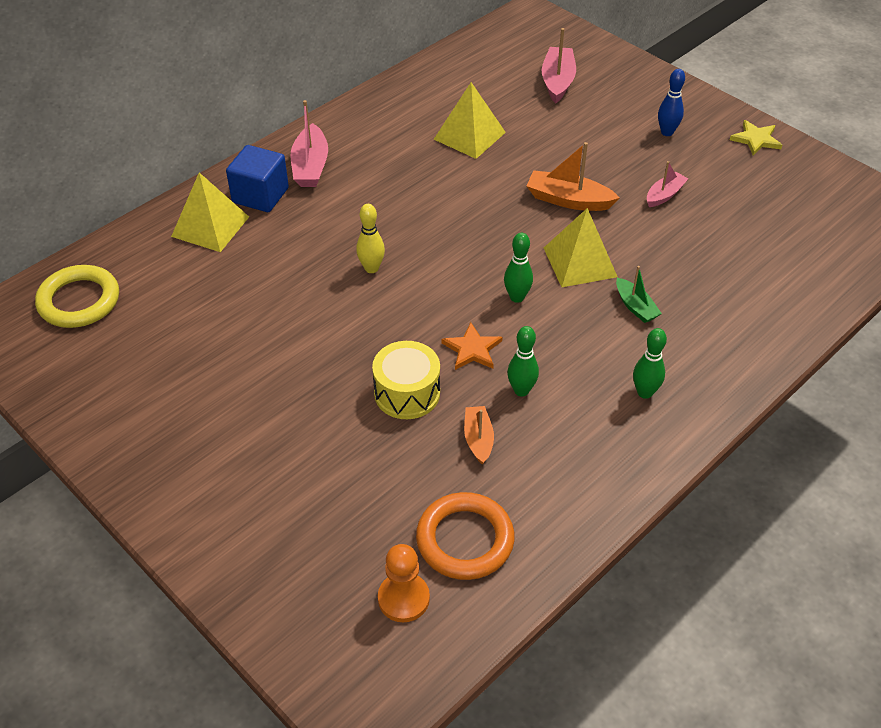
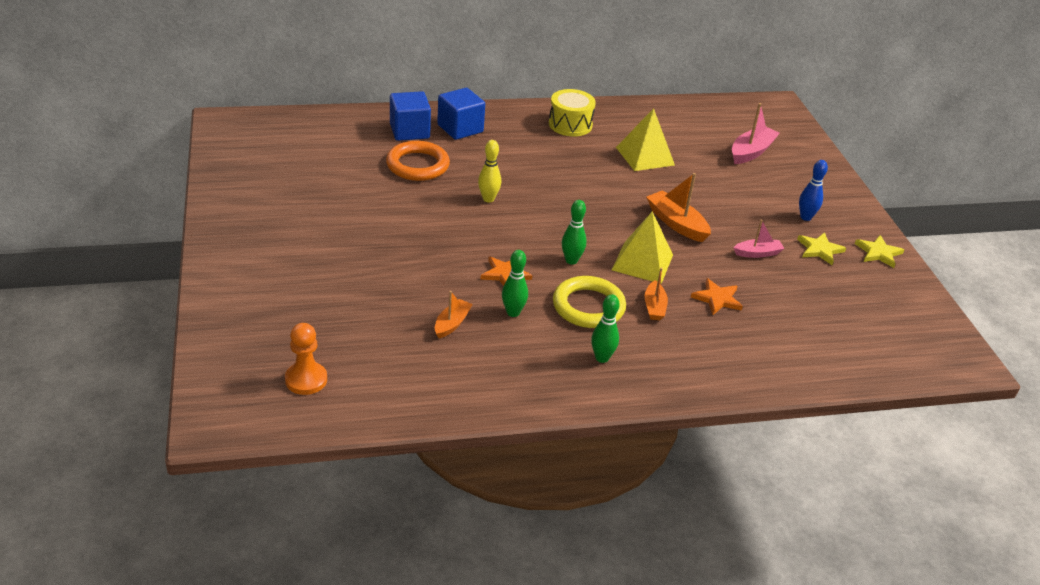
camera: 30 degrees right, 10 degrees down
(79, 301) = (288, 134): yellow ring -> yellow ring (588, 306)
(210, 226) = (409, 131): yellow pyramid -> blue cube
(310, 166) = (511, 127): pink boat -> none
(407, 393) = (433, 276): yellow drum -> yellow drum (570, 124)
(465, 540) = (380, 371): orange ring -> orange ring (417, 165)
(635, 307) = (654, 307): green boat -> orange boat
(677, 266) = (717, 299): none -> orange star
(709, 162) = (819, 250): none -> yellow star

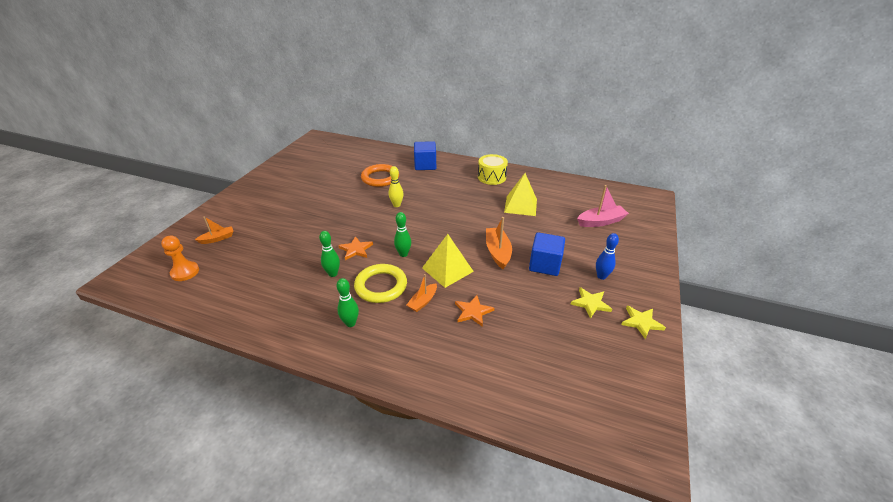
camera: 35 degrees right, 0 degrees up
(409, 131) = (397, 160): blue cube -> blue cube (544, 265)
(452, 324) = (292, 268): orange boat -> orange boat (217, 238)
(757, 253) = (537, 290): pink boat -> none

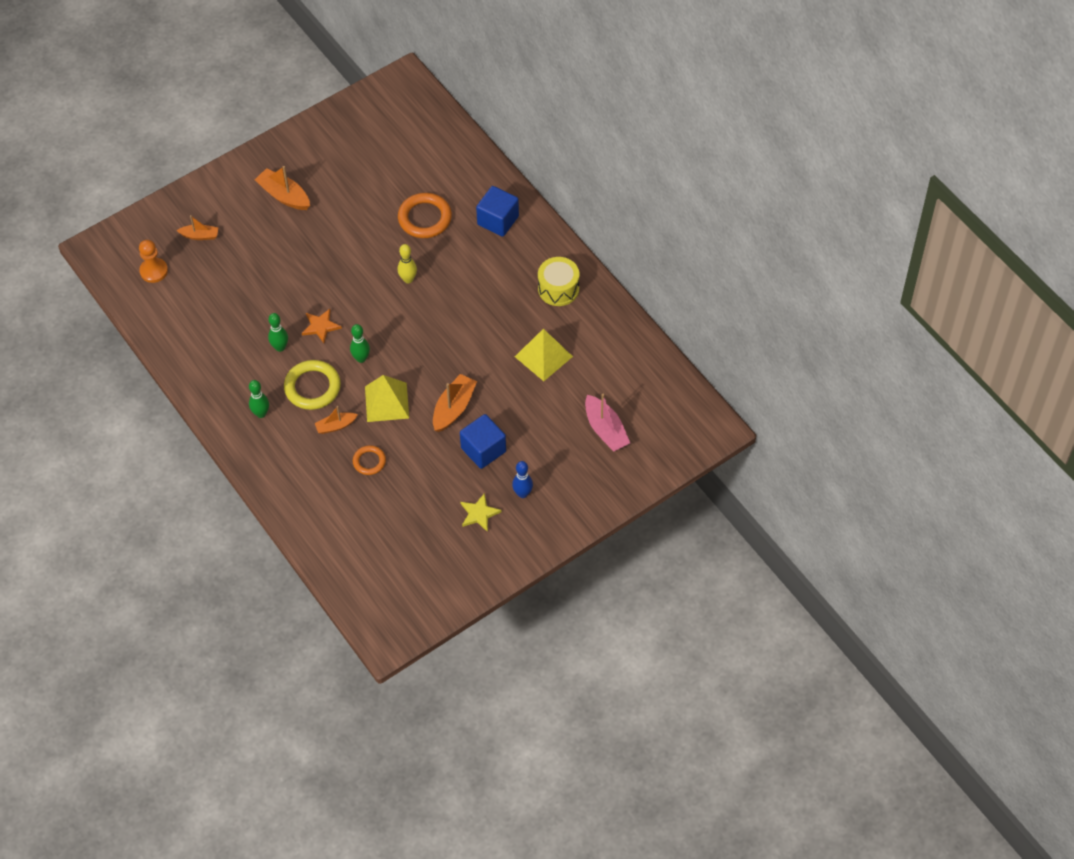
camera: 35 degrees right, 20 degrees up
(274, 199) = (284, 196): none -> orange boat
(473, 312) = (369, 461): orange star -> orange ring
(600, 221) = (605, 430): pink boat -> pink boat turned 45 degrees clockwise
(641, 322) = (501, 556): yellow star -> none

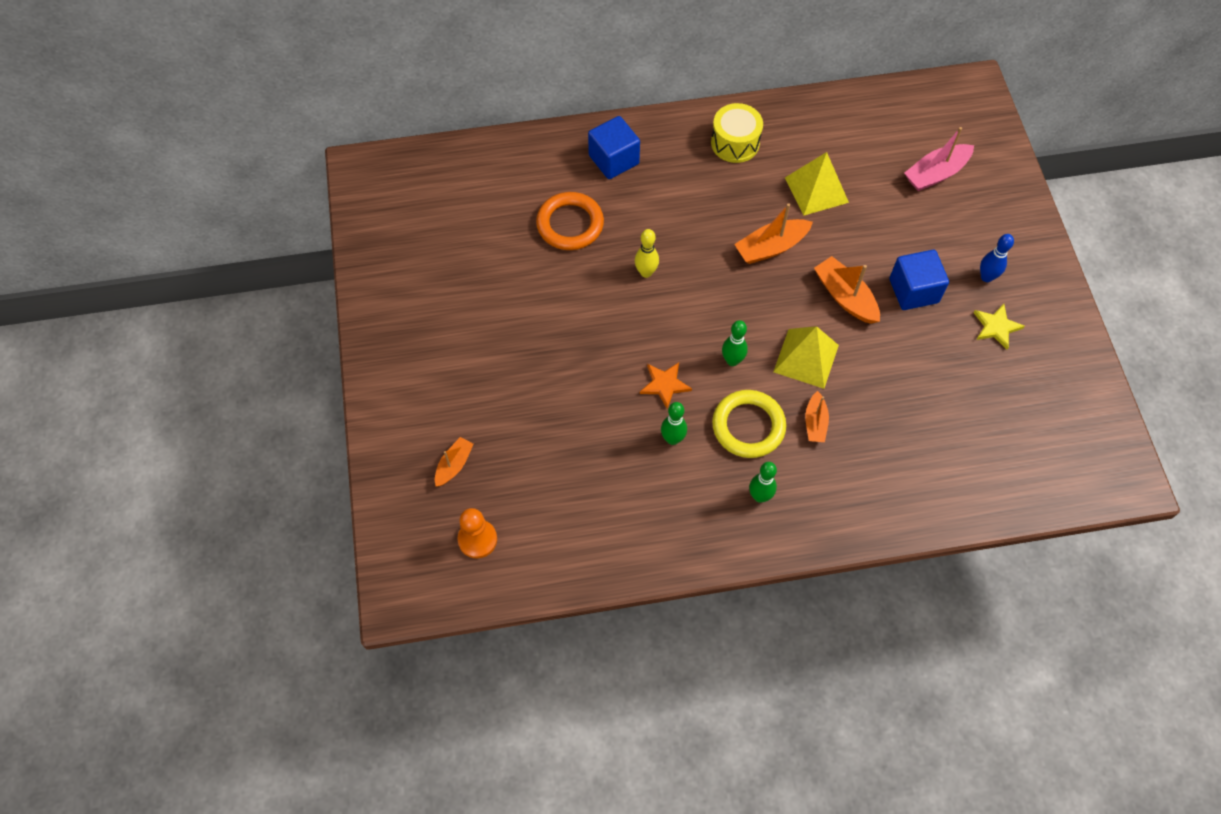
camera: 65 degrees left, 5 degrees up
(284, 196) = (450, 350): orange boat -> orange boat (771, 247)
(369, 461) = (880, 407): orange ring -> none
(605, 430) = (936, 174): pink boat -> pink boat turned 150 degrees clockwise

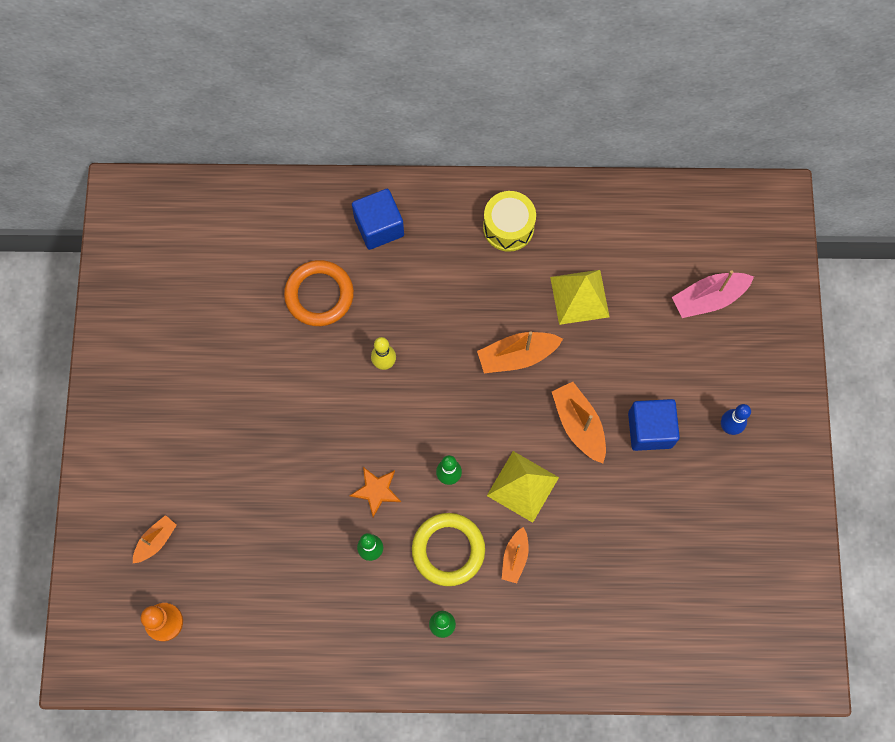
camera: 10 degrees right, 10 degrees up
(996, 327) = (723, 485): yellow star -> none

